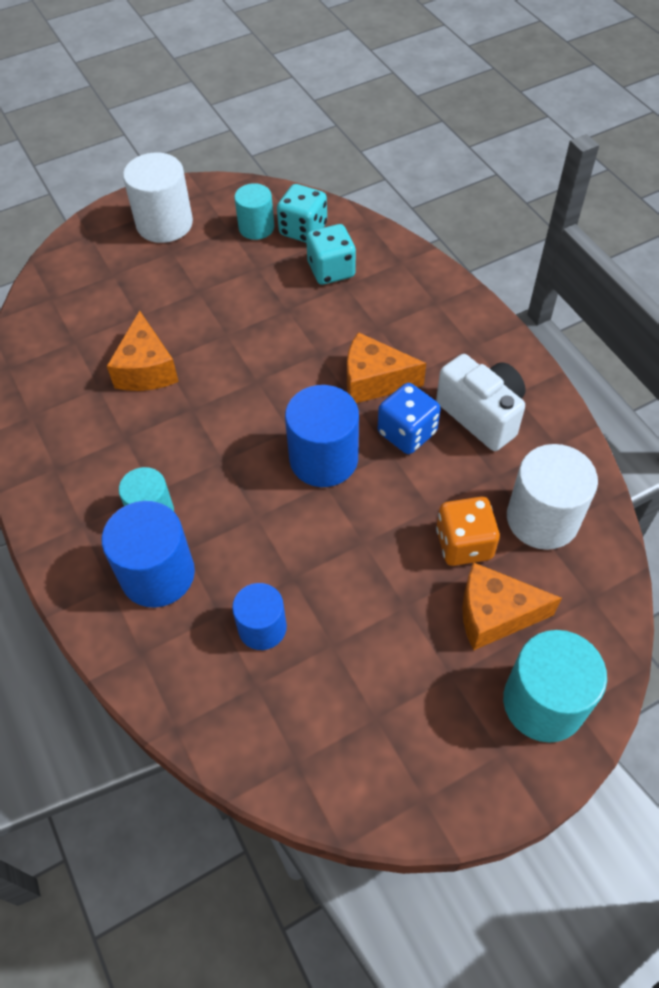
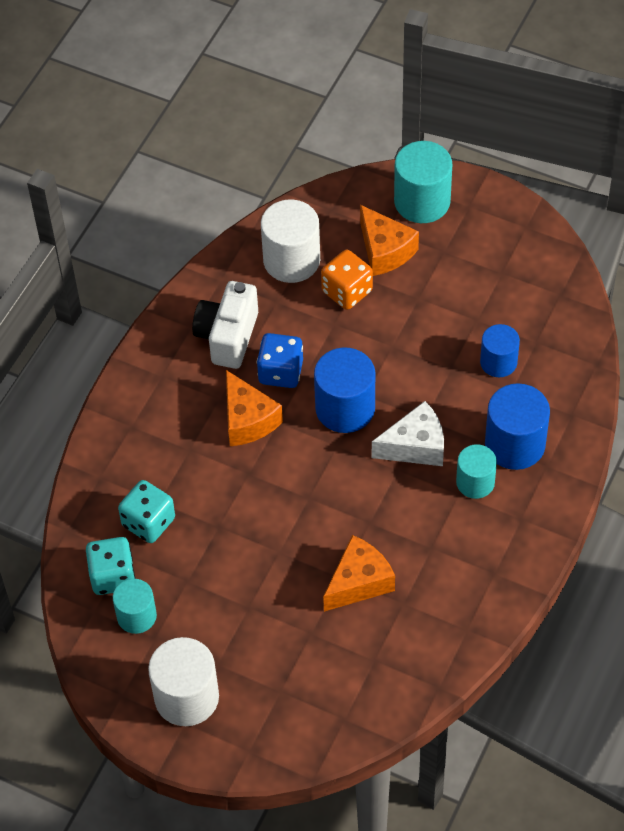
camera: 125 degrees left, 0 degrees up
(233, 489) = (415, 446): none -> white cheese

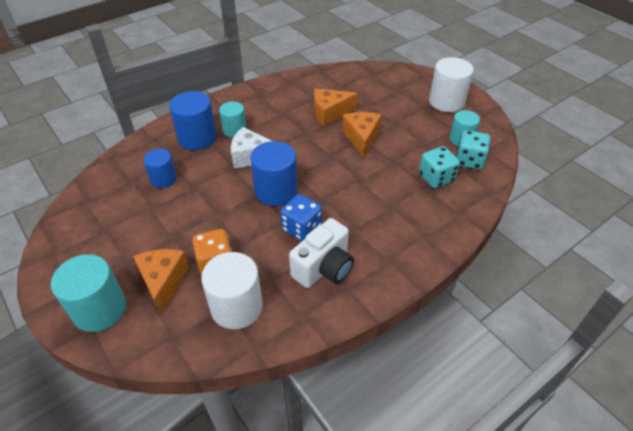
camera: 155 degrees left, 10 degrees down
(248, 420) = (342, 208): orange cheese -> orange cheese (361, 138)

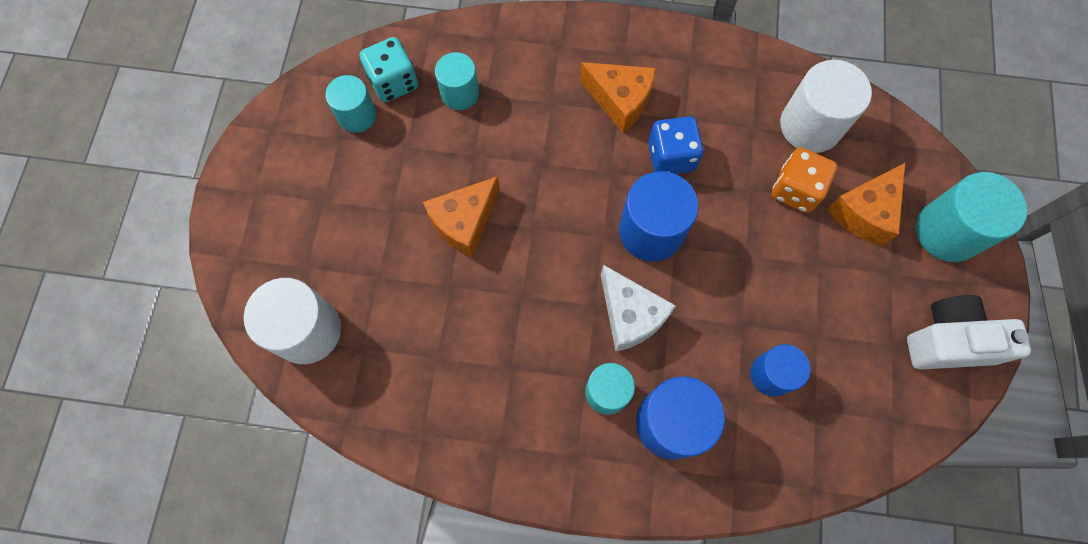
camera: 135 degrees left, 25 degrees up
(324, 268) = (693, 96): white camera -> white camera (948, 341)
(330, 113) = (449, 306): orange cheese -> orange cheese (620, 101)
(436, 178) = (460, 93): turquoise dice -> turquoise cylinder
(446, 102) = (282, 185): white cylinder -> white cylinder (307, 331)

